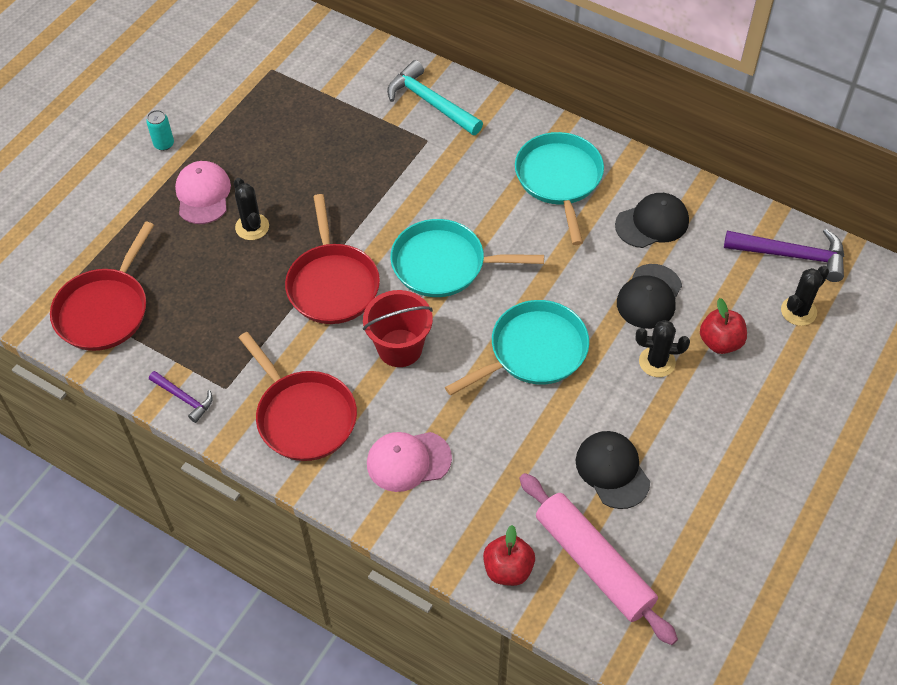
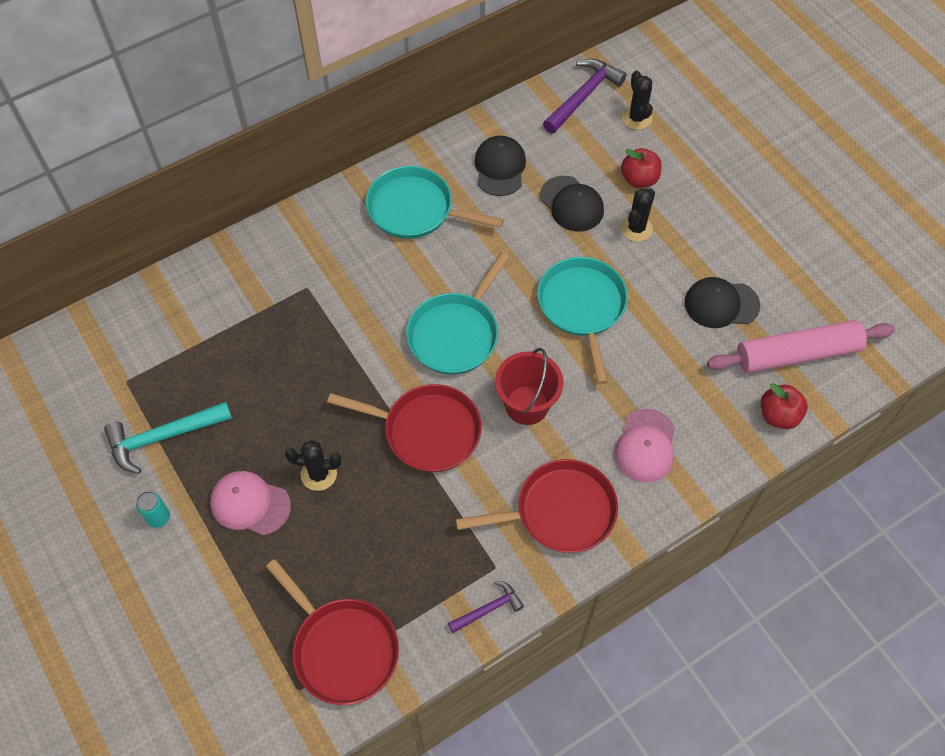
camera: 65 degrees left, 5 degrees up
(431, 103) = (264, 266): turquoise hammer -> turquoise hammer (163, 437)

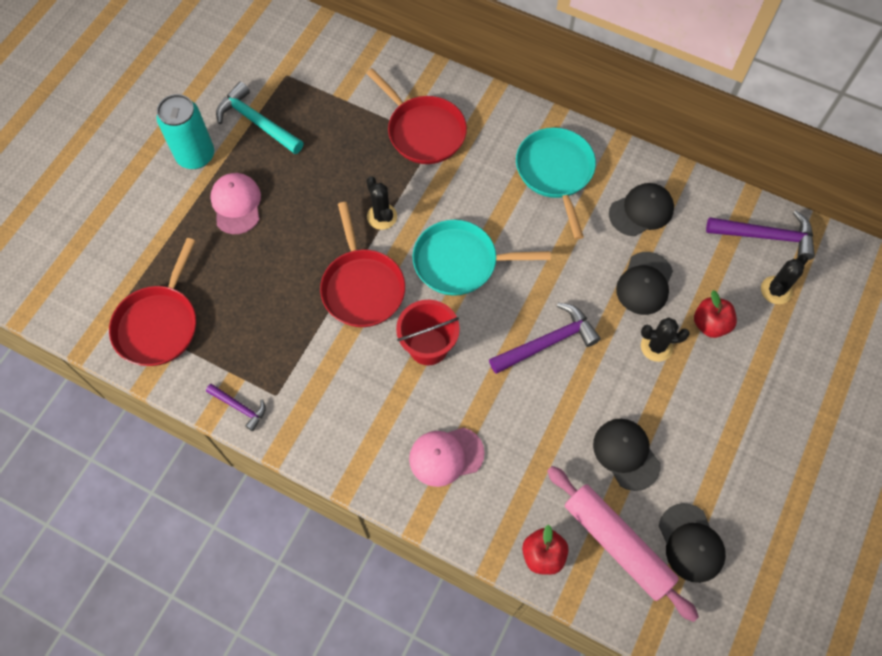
camera: 60 degrees right, 5 degrees up
(158, 517) = (195, 155): turquoise can -> turquoise can, size x2.09
(318, 474) = (284, 234): black cactus -> black cactus (382, 216)
(560, 511) = (349, 418): red pan -> red pan (424, 131)
(582, 307) = (547, 342): turquoise pan -> purple hammer
(823, 300) = (691, 543): none -> black cap

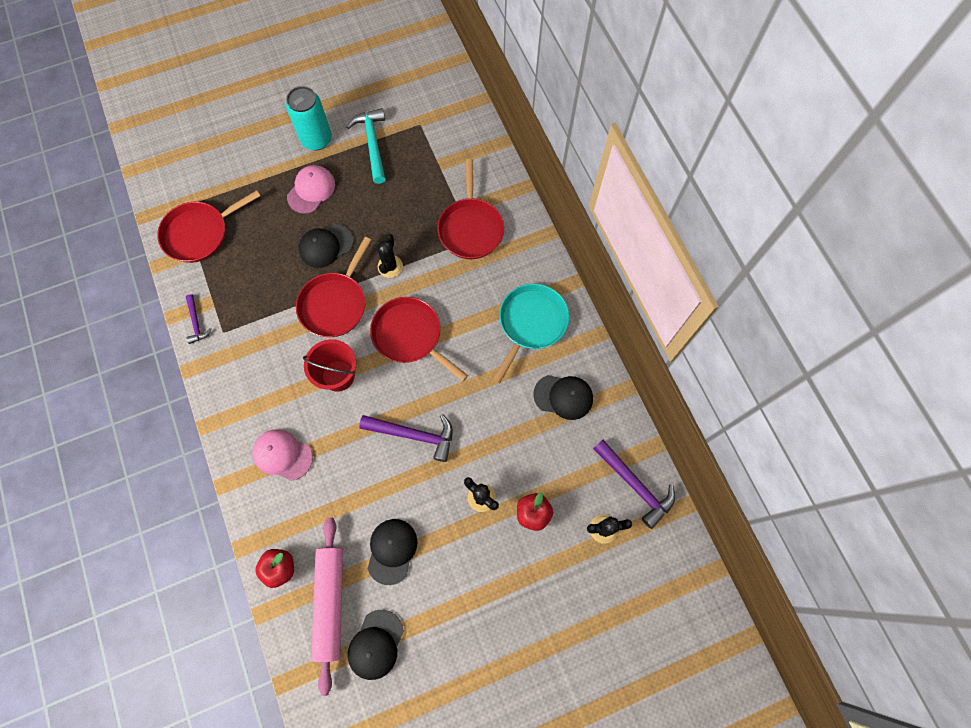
camera: 40 degrees right, 5 degrees up
(460, 262) = (410, 336): turquoise pan -> red pan
(644, 283) = (516, 448): black cap -> black cap (325, 246)

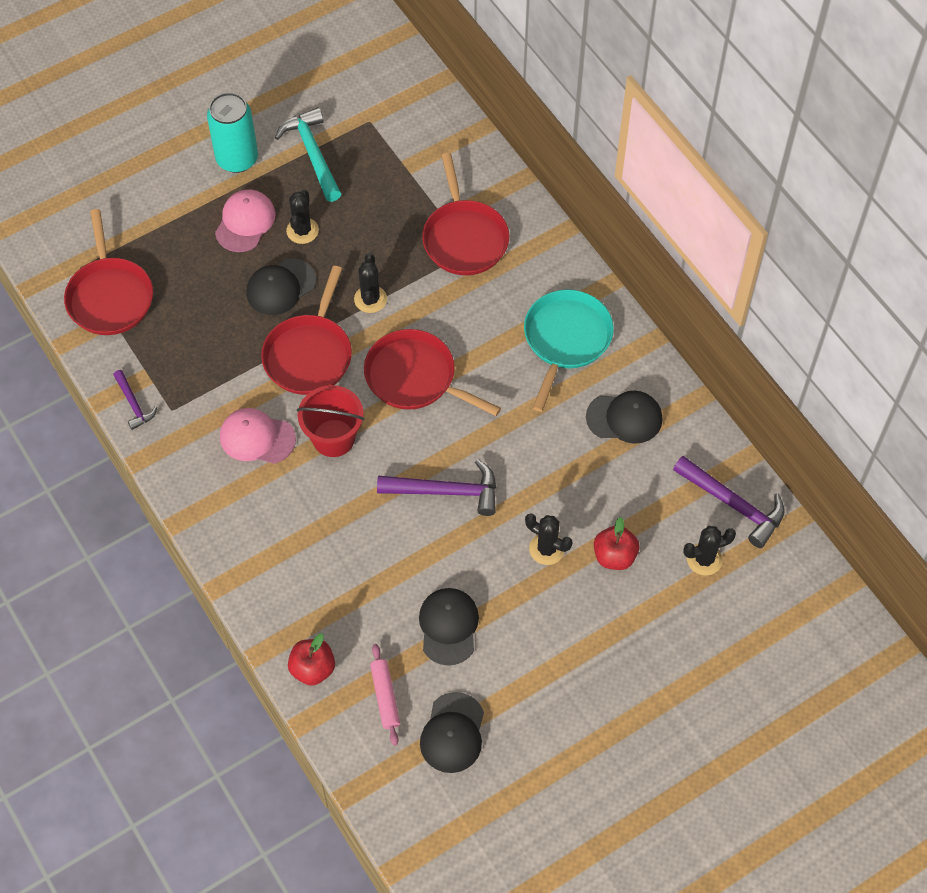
camera: 10 degrees left, 10 degrees down
(199, 233) = (110, 297): red pan -> red pan turned 60 degrees counterclockwise
(282, 455) = (284, 540): pink cap -> pink cap (257, 438)
(330, 603) = (385, 697): pink rolling pin -> pink rolling pin, size x0.52
(351, 203) = (302, 231): none -> black cactus

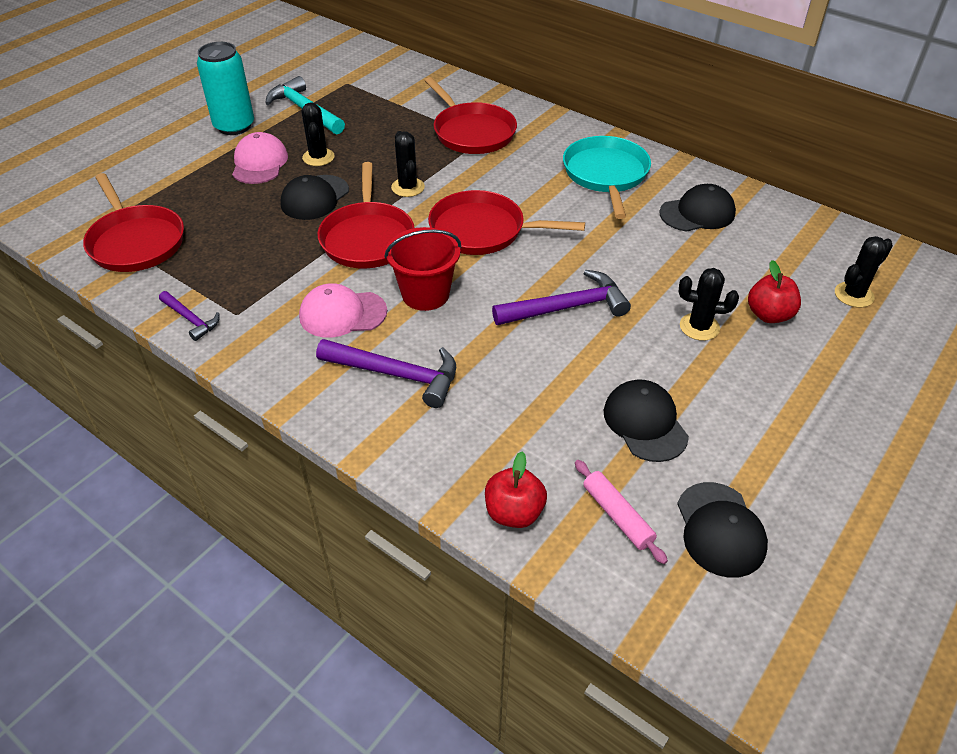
camera: 20 degrees left, 15 degrees down
(733, 504) = (843, 248): purple hammer -> purple hammer (396, 374)

